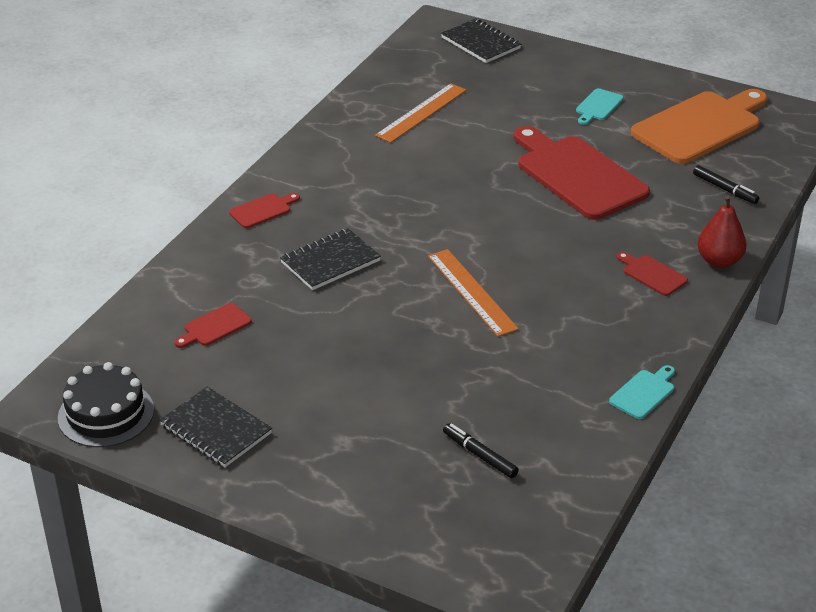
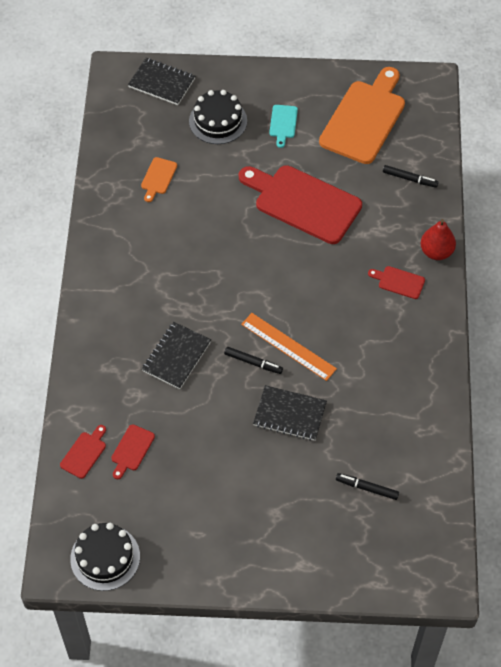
camera: 25 degrees left, 20 degrees up
(215, 429) = (187, 539): black notebook -> black notebook (289, 414)
(263, 210) = (99, 325): red cutting board -> red cutting board (84, 453)
(418, 293) = (253, 363): none -> black marker
(421, 112) = (158, 178): orange ruler -> orange cutting board
(523, 86) = (218, 121): none -> black cake
(644, 393) = (442, 392): turquoise cutting board -> none

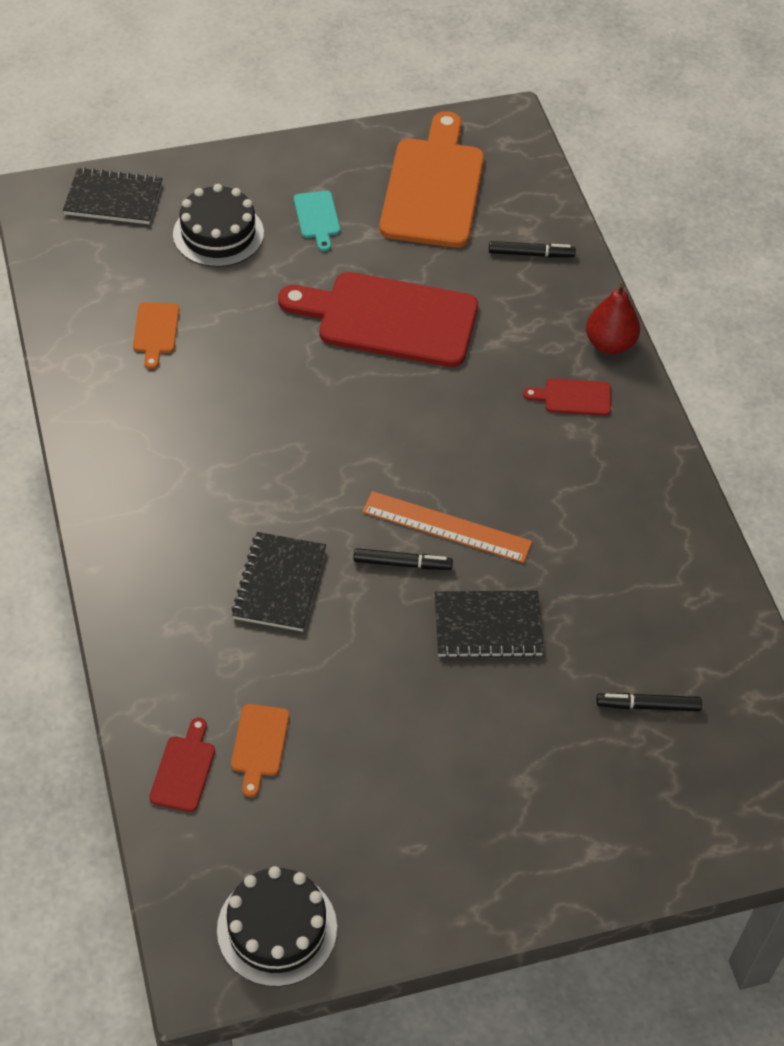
camera: 20 degrees left, 5 degrees down
(131, 450) = (259, 744): red cutting board -> orange cutting board

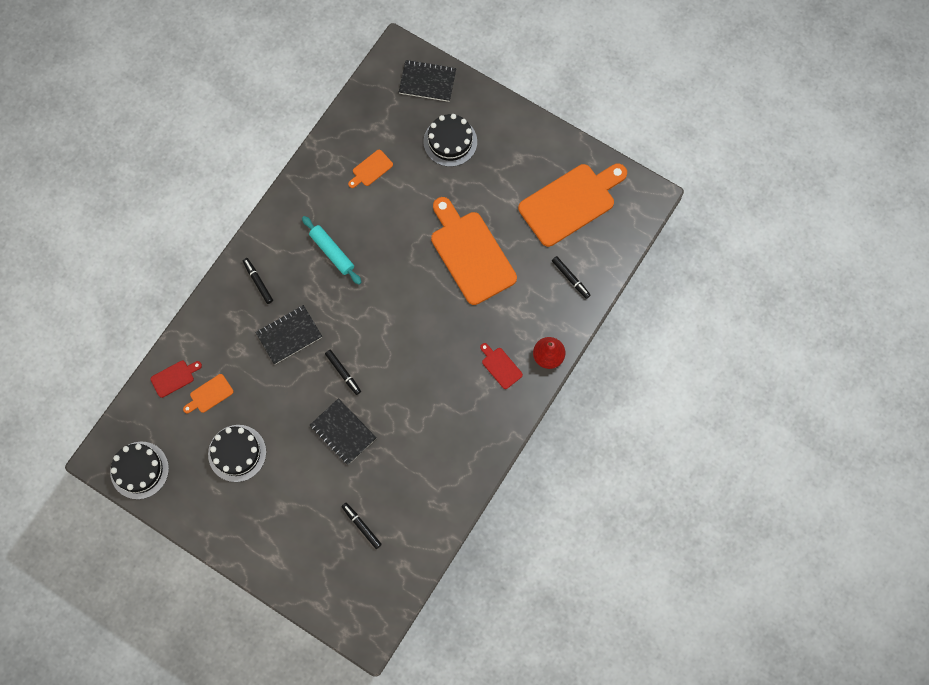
camera: 50 degrees right, 20 degrees up
(113, 199) = (427, 82): black notebook -> black notebook turned 45 degrees counterclockwise
(161, 561) = (258, 282): none -> black marker
(218, 451) = (332, 252): none -> turquoise rolling pin
(317, 218) = (501, 172): turquoise cutting board -> none
(385, 777) = (237, 453): none -> black cake
(389, 319) = (471, 253): red cutting board -> orange cutting board
(446, 527) = (378, 374): orange ruler -> none

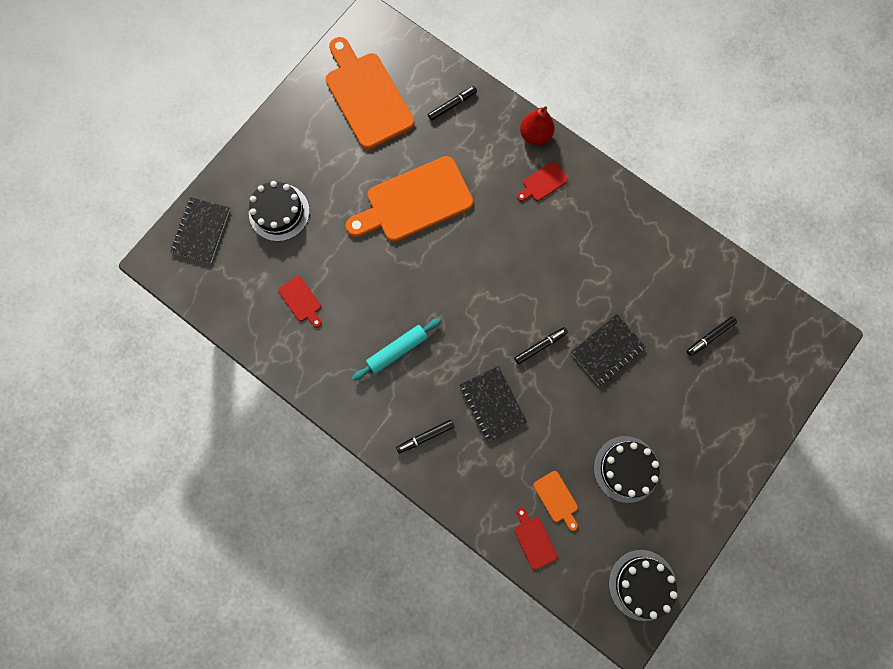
camera: 85 degrees left, 5 degrees up
(371, 169) = (301, 301): orange cutting board -> red cutting board

